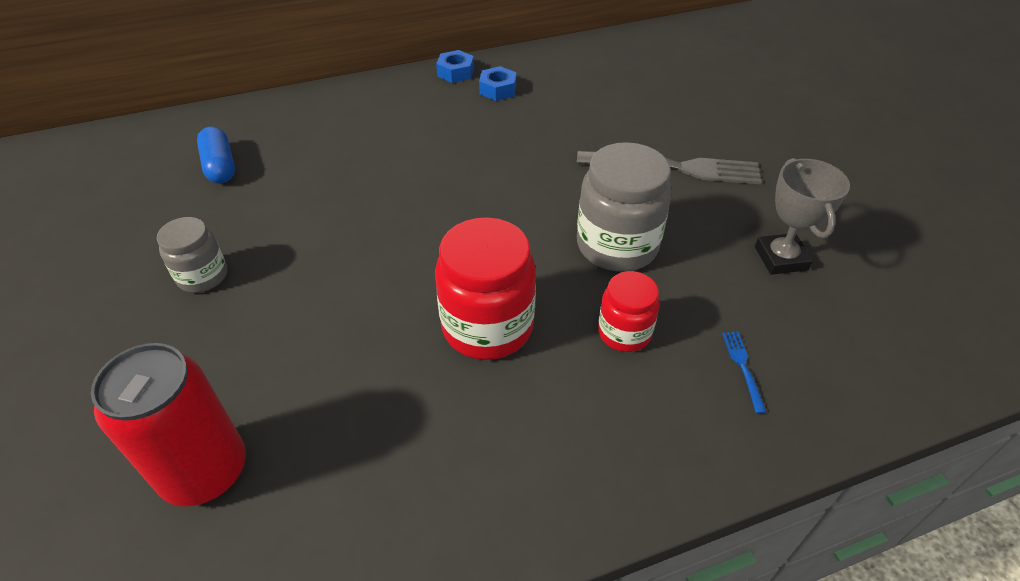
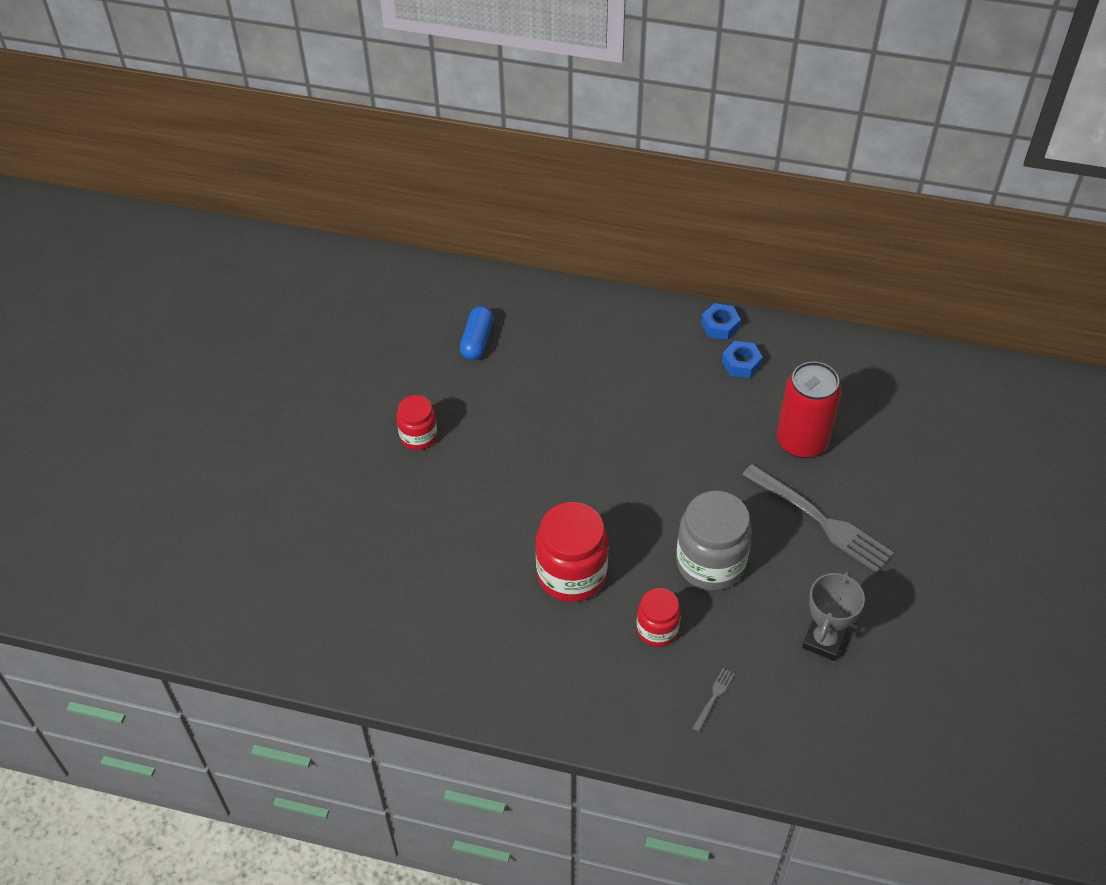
camera: 35 degrees right, 5 degrees up
(203, 276) = (418, 436): grey jar -> red jar
(205, 471) = (356, 574): red can -> red can (802, 441)
(742, 367) = (714, 697): blue fork -> grey fork

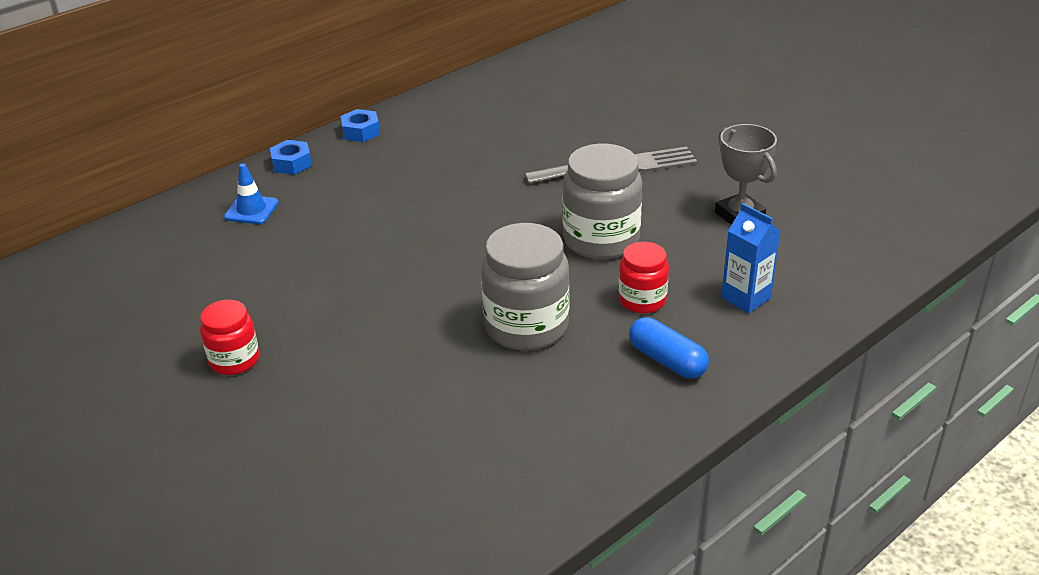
camera: 55 degrees left, 15 degrees down
(477, 341) = (176, 269): blue capsule -> blue capsule (667, 360)
(570, 333) = (251, 210): none -> blue traffic cone
(571, 574) = (526, 327): red jar -> grey jar
(714, 697) = (746, 298): grey fork -> blue carton
(741, 364) = (414, 138): blue nut -> blue nut (291, 163)
(802, 441) = (529, 143): red can -> none

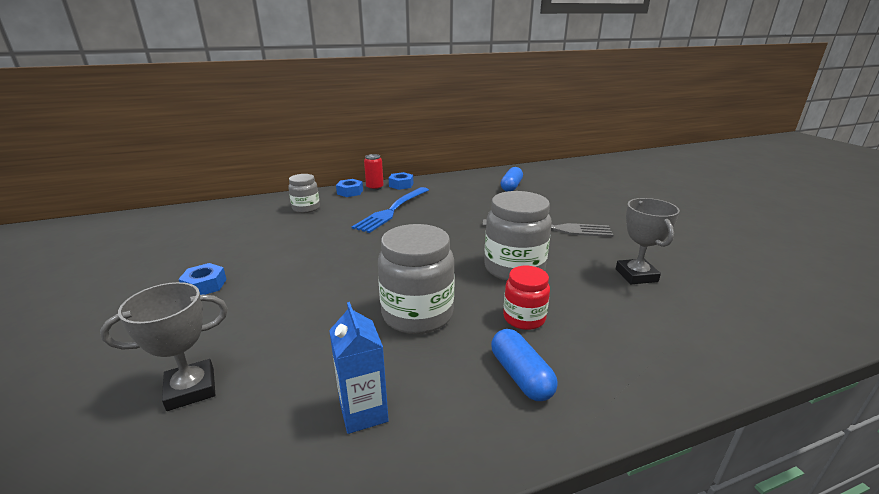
camera: 20 degrees right, 10 degrees down
(234, 360) = (205, 285): red jar -> blue nut
(251, 210) = (306, 208): blue traffic cone -> grey jar
(323, 145) = (375, 187): none -> red can
(352, 466) = (191, 389): none -> grey trophy
(385, 185) = (392, 211): none -> blue fork
(528, 101) = (511, 187): none -> blue capsule
(746, 298) = (620, 339): blue carton -> blue carton (363, 412)

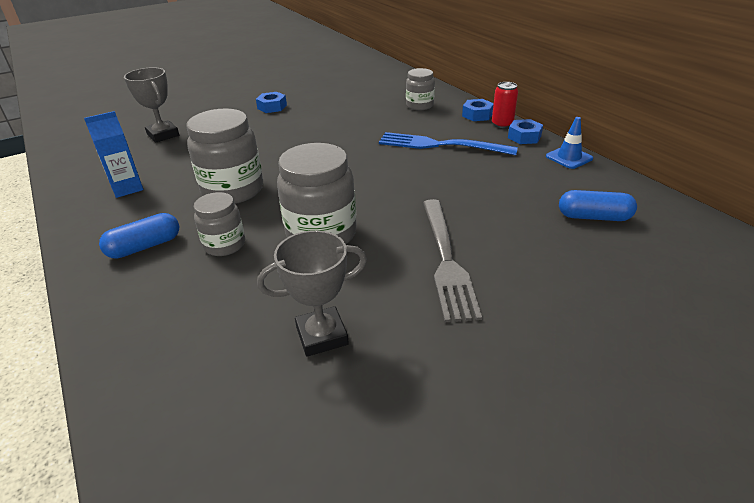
camera: 80 degrees right, 10 degrees up
(439, 179) = (569, 157): none -> blue traffic cone
(524, 318) = (224, 245): red jar -> grey jar

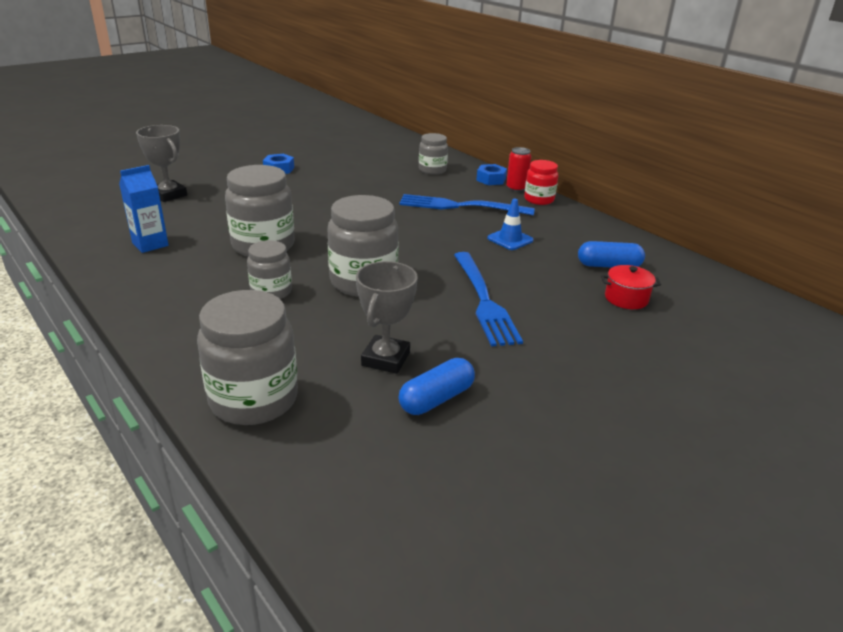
camera: 10 degrees left, 5 degrees down
(145, 246) = (190, 294): blue capsule -> blue capsule (436, 399)
(164, 386) = (253, 399): none -> grey jar
(322, 335) = (385, 359): grey trophy -> grey trophy turned 45 degrees counterclockwise
(447, 260) = (484, 301): grey fork -> blue fork
(524, 137) = (539, 199): blue nut -> red jar
(569, 157) = (582, 217): blue traffic cone -> blue traffic cone (510, 239)
(611, 260) = (626, 298): none -> red pot

